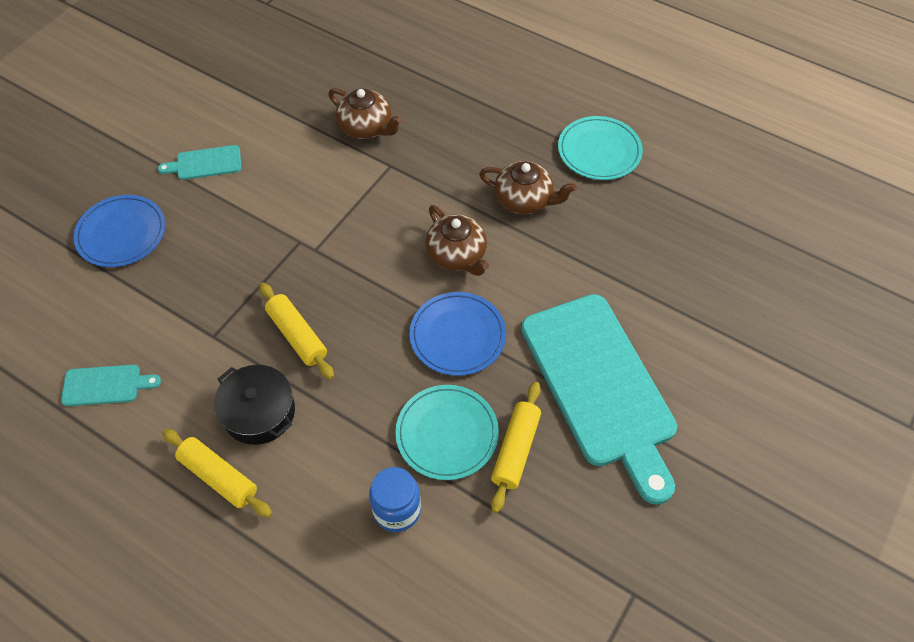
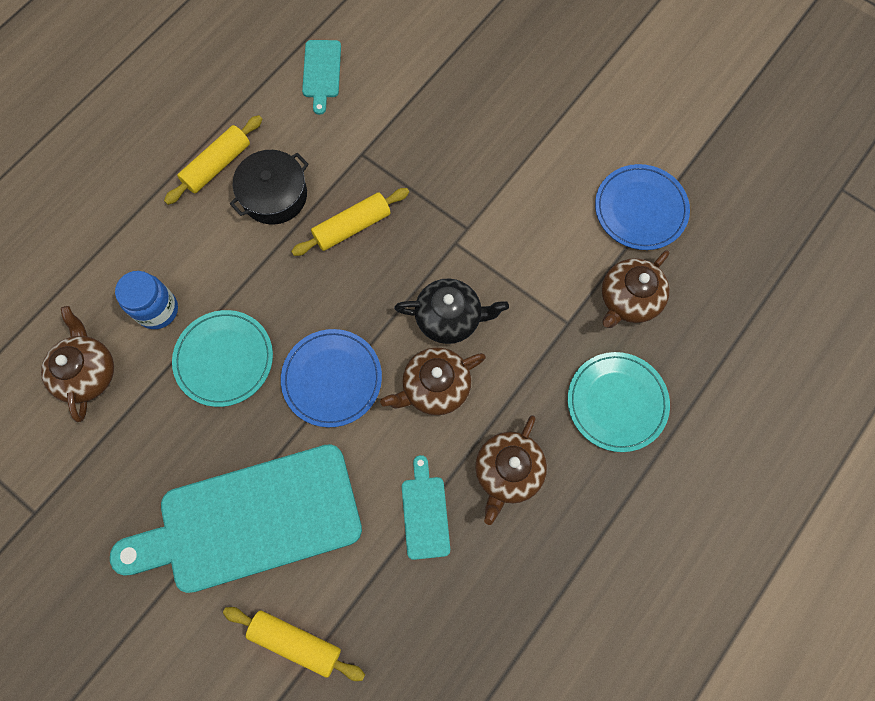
camera: 95 degrees right, 15 degrees up
(121, 233) = (490, 68): blue plate -> blue plate (640, 209)
(205, 163) = (579, 136): turquoise cutting board -> turquoise cutting board (425, 513)
(390, 248) = (450, 318): none -> black teapot
(474, 571) = (87, 372): none -> brown teapot
(515, 450) = (195, 422): yellow rolling pin -> yellow rolling pin (296, 642)
(599, 151) = (582, 579): turquoise plate -> turquoise plate (617, 402)

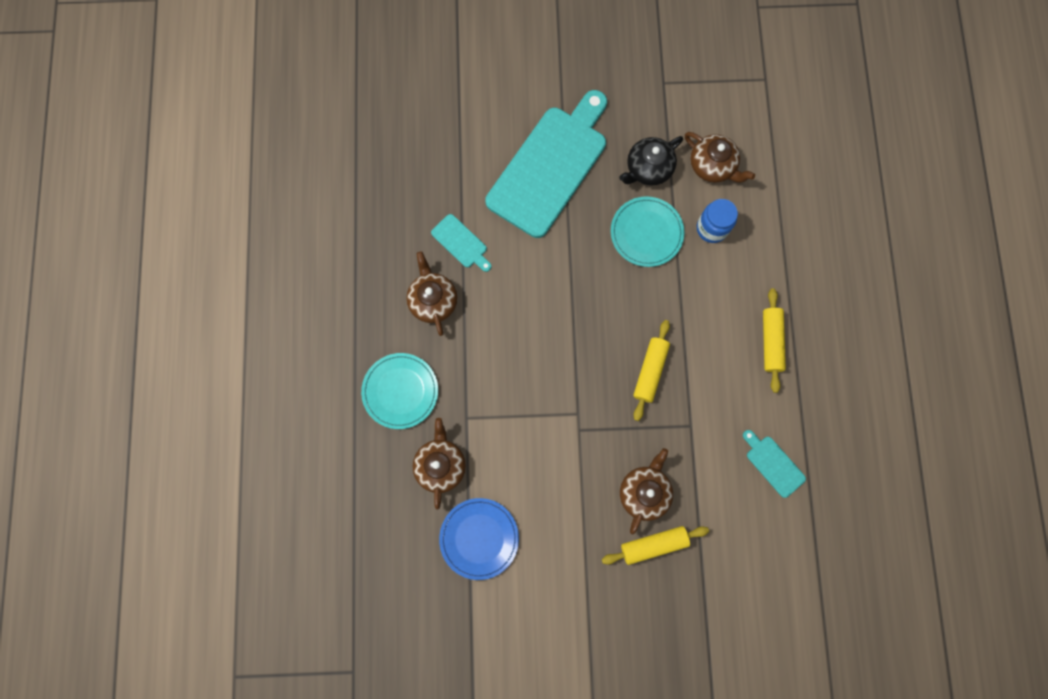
camera: 140 degrees right, 5 degrees up
(274, 195) = (716, 352): black pot -> none
(296, 642) = (474, 132): yellow rolling pin -> yellow rolling pin (653, 544)
(332, 379) = (576, 271): blue plate -> none
(434, 387) = (513, 314): brown teapot -> brown teapot (644, 492)
(450, 318) = (540, 362): black teapot -> black teapot (648, 169)

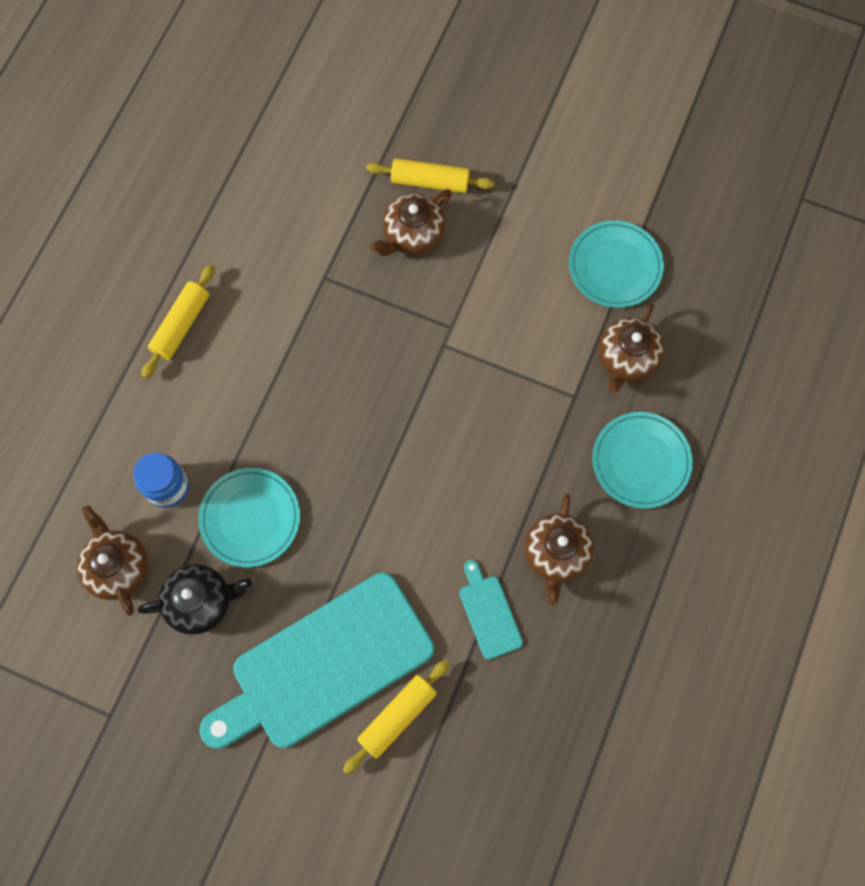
camera: 155 degrees left, 5 degrees down
(479, 538) = (615, 266): blue plate -> turquoise plate
(650, 371) = (337, 354): yellow rolling pin -> yellow rolling pin (397, 716)
(773, 464) = (258, 202): turquoise cutting board -> none

